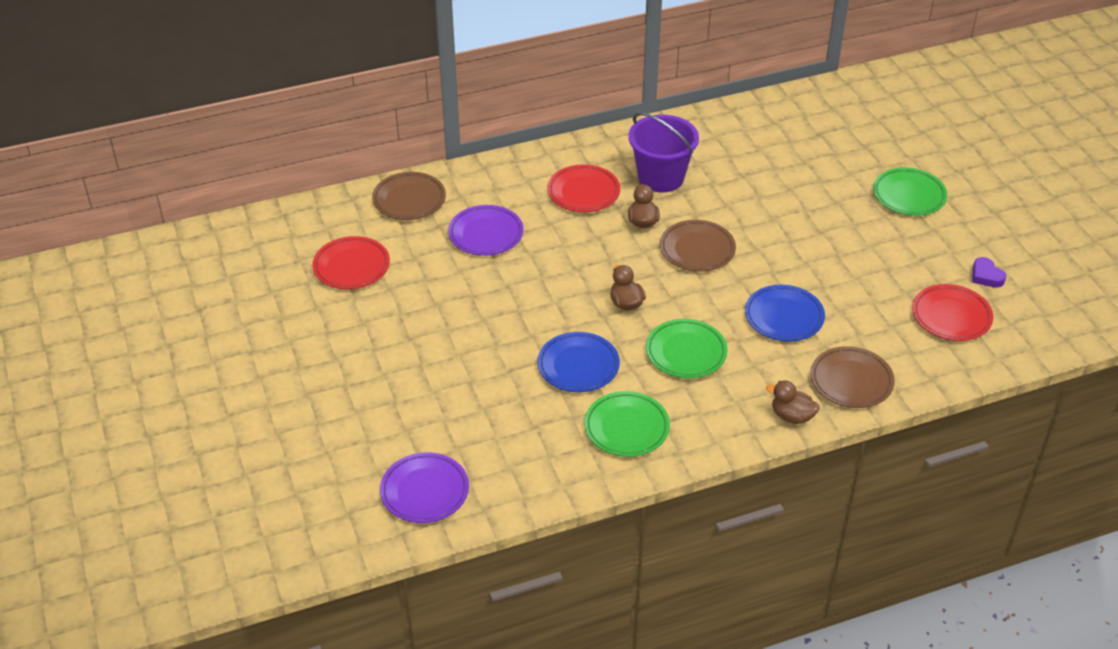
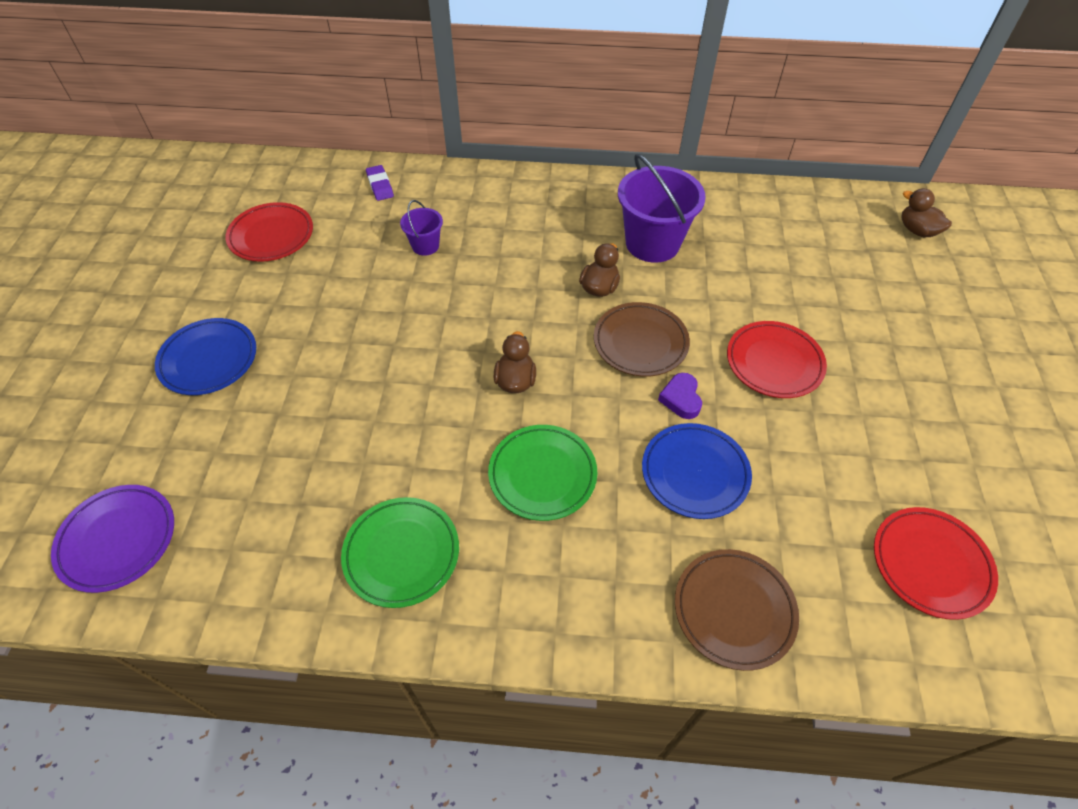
camera: 25 degrees right, 10 degrees up
(409, 200) = (380, 185): brown plate -> purple eraser
(486, 234) = (425, 246): purple plate -> purple bucket
(578, 366) = (406, 441): blue plate -> blue plate (209, 360)
(583, 192) = (558, 233): red plate -> red plate (774, 363)
(792, 416) = (620, 632): brown duck -> brown duck (917, 230)
(909, 195) = (948, 363): green plate -> none
(986, 276) = (1010, 520): purple heart -> purple heart (681, 399)

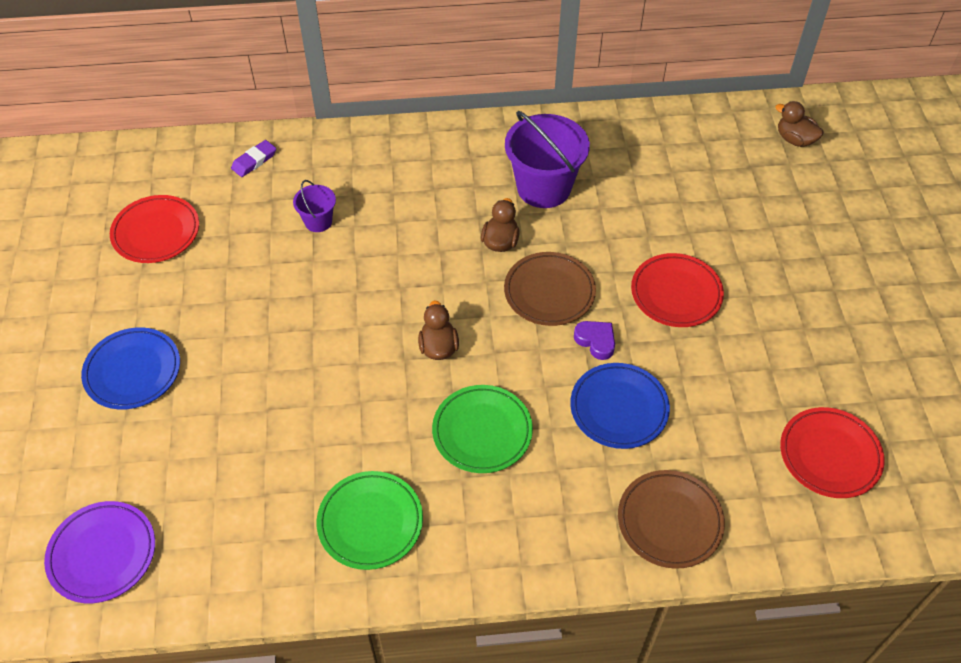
camera: 10 degrees left, 0 degrees up
(380, 185) = (254, 161): purple eraser -> purple eraser turned 75 degrees clockwise
(681, 399) = (596, 341): purple heart -> purple heart turned 150 degrees clockwise

